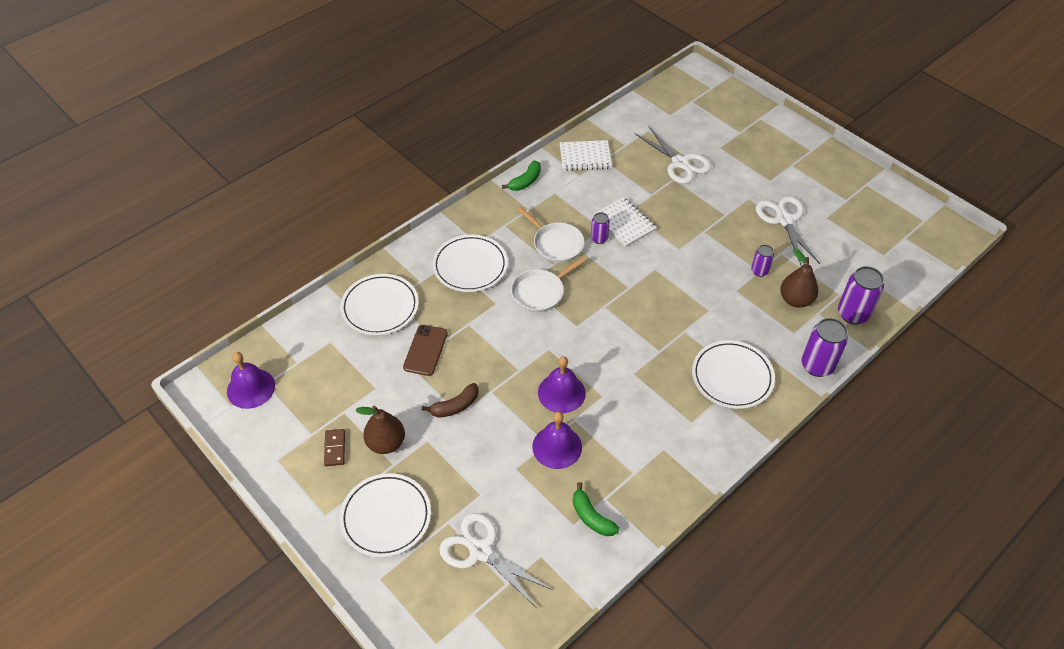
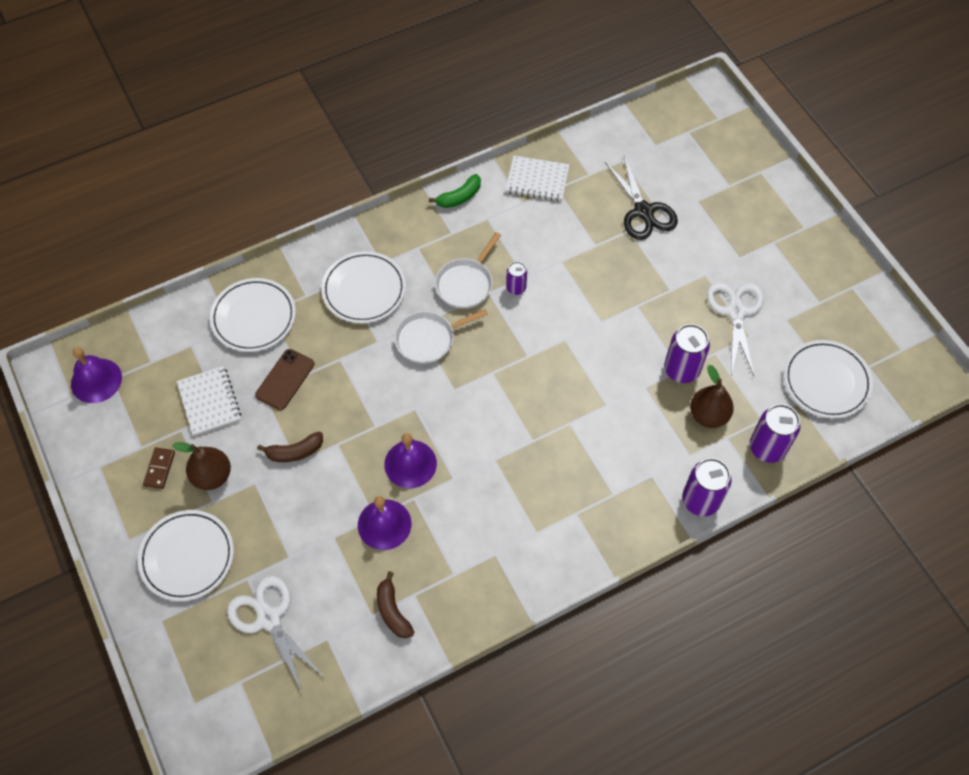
camera: 15 degrees right, 10 degrees up
(556, 244) = (466, 284): white pan -> white pan turned 60 degrees clockwise
(591, 517) = (393, 611): green banana -> brown banana
(624, 223) = (551, 275): white notebook -> white notebook (209, 402)
(680, 163) = (643, 211): white scissors -> black scissors
(732, 377) = (600, 490): white plate -> white plate (826, 381)
(759, 271) = (681, 370): purple can -> purple can, size x1.77

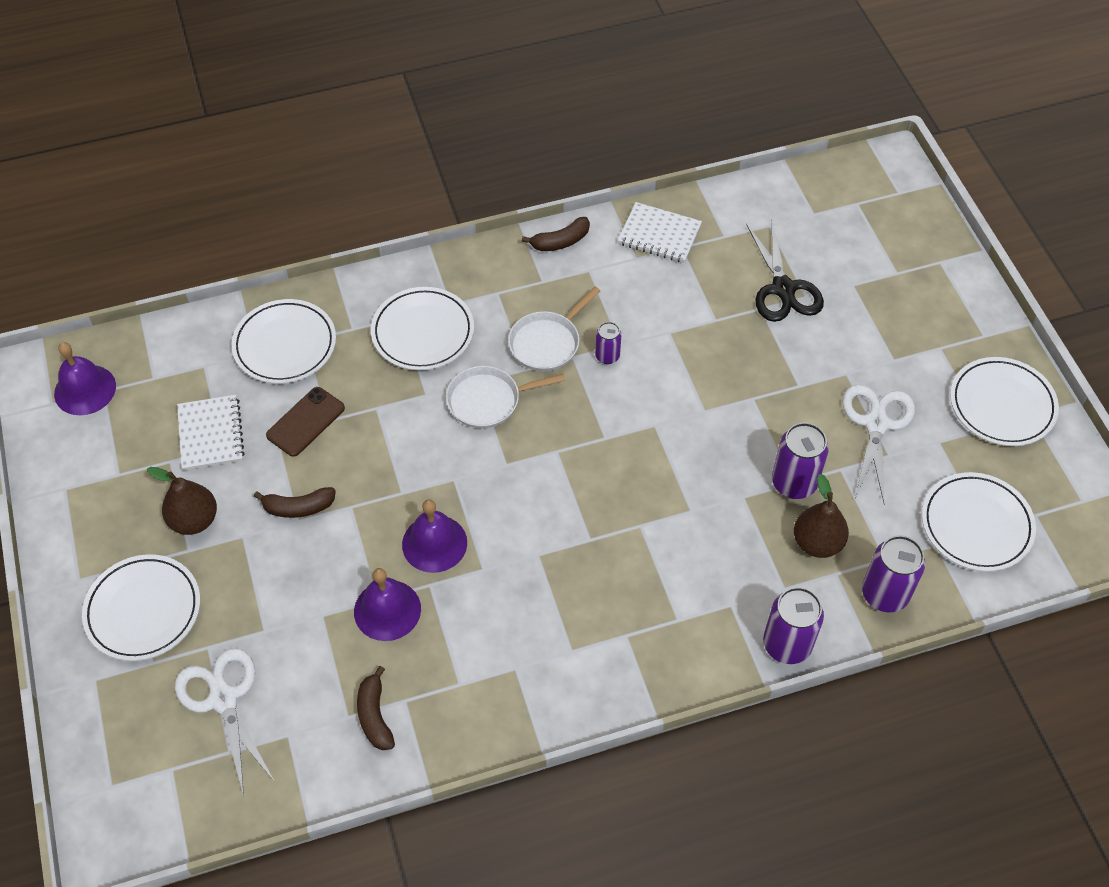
camera: 10 degrees right, 5 degrees down
(159, 469) = (134, 502): brown domino -> none
(459, 197) = (560, 241): green banana -> brown banana
(828, 282) = (1002, 405): none -> white plate

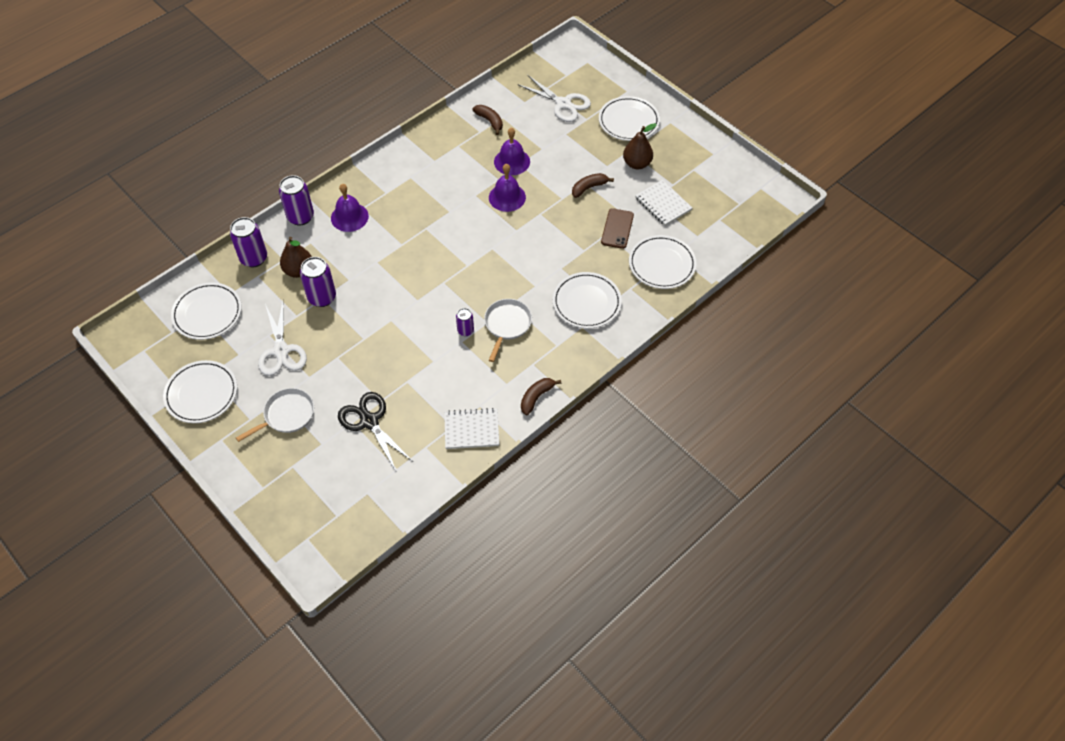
camera: 155 degrees right, 0 degrees up
(85, 389) = (750, 200): purple bell -> purple bell (349, 217)
(488, 400) = (522, 278): white pan -> white pan (286, 415)

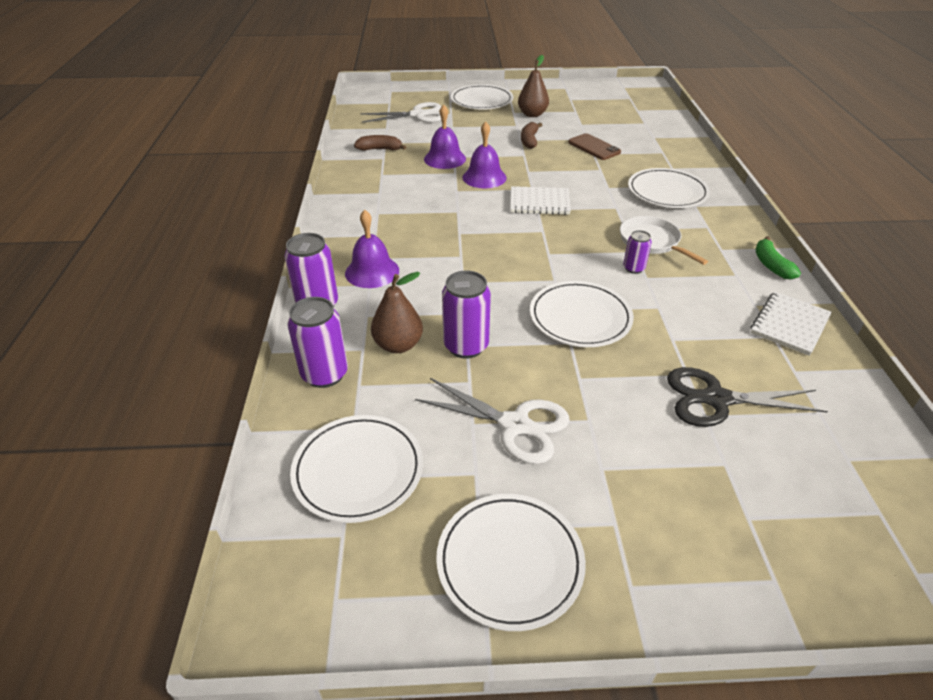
camera: 50 degrees left, 15 degrees down
(286, 415) = (641, 476): white pan -> none
(536, 397) = (771, 265): brown banana -> green banana
(662, 264) = (659, 146): white plate -> white plate (580, 318)
(663, 204) = (591, 121): white notebook -> white notebook (539, 203)

